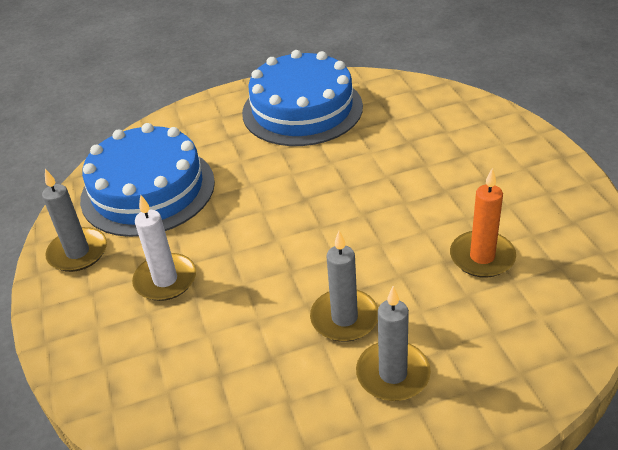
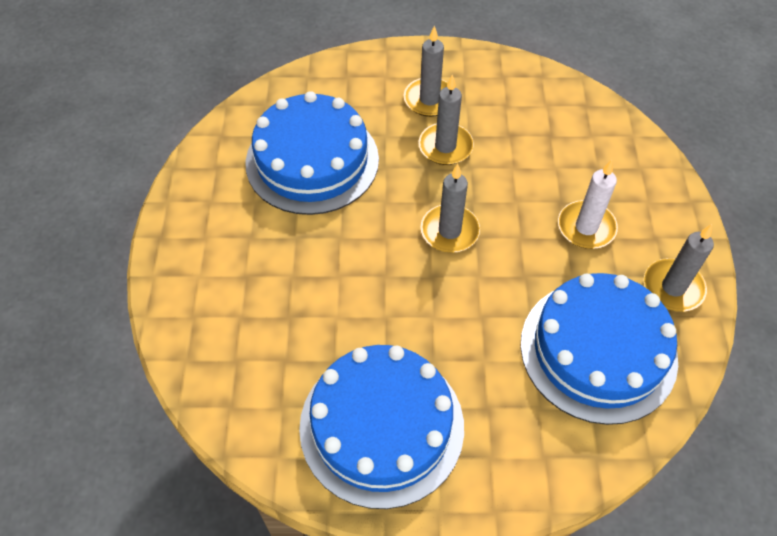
camera: 165 degrees left, 15 degrees up
(303, 236) = (449, 231): none -> grey candle
(482, 257) = (312, 161): orange candle -> blue cake

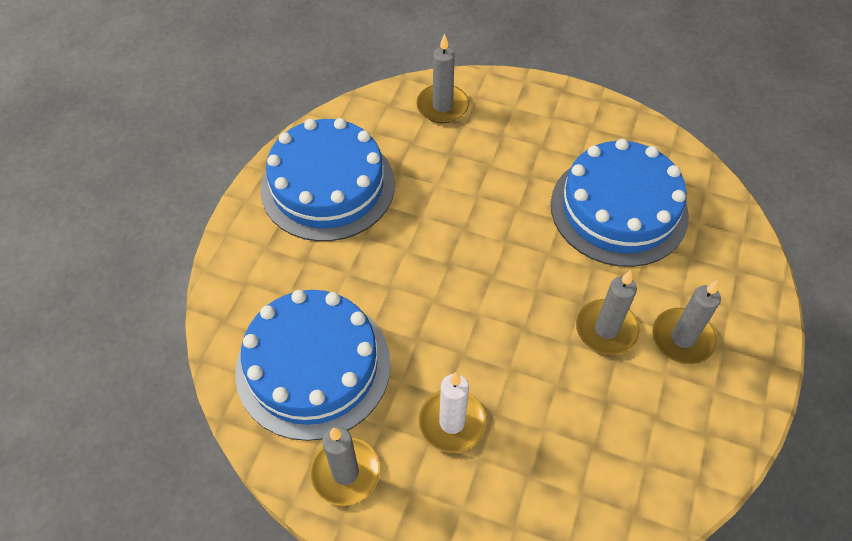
camera: 110 degrees right, 0 degrees up
(449, 231) = (493, 294): grey candle -> grey candle (442, 106)

